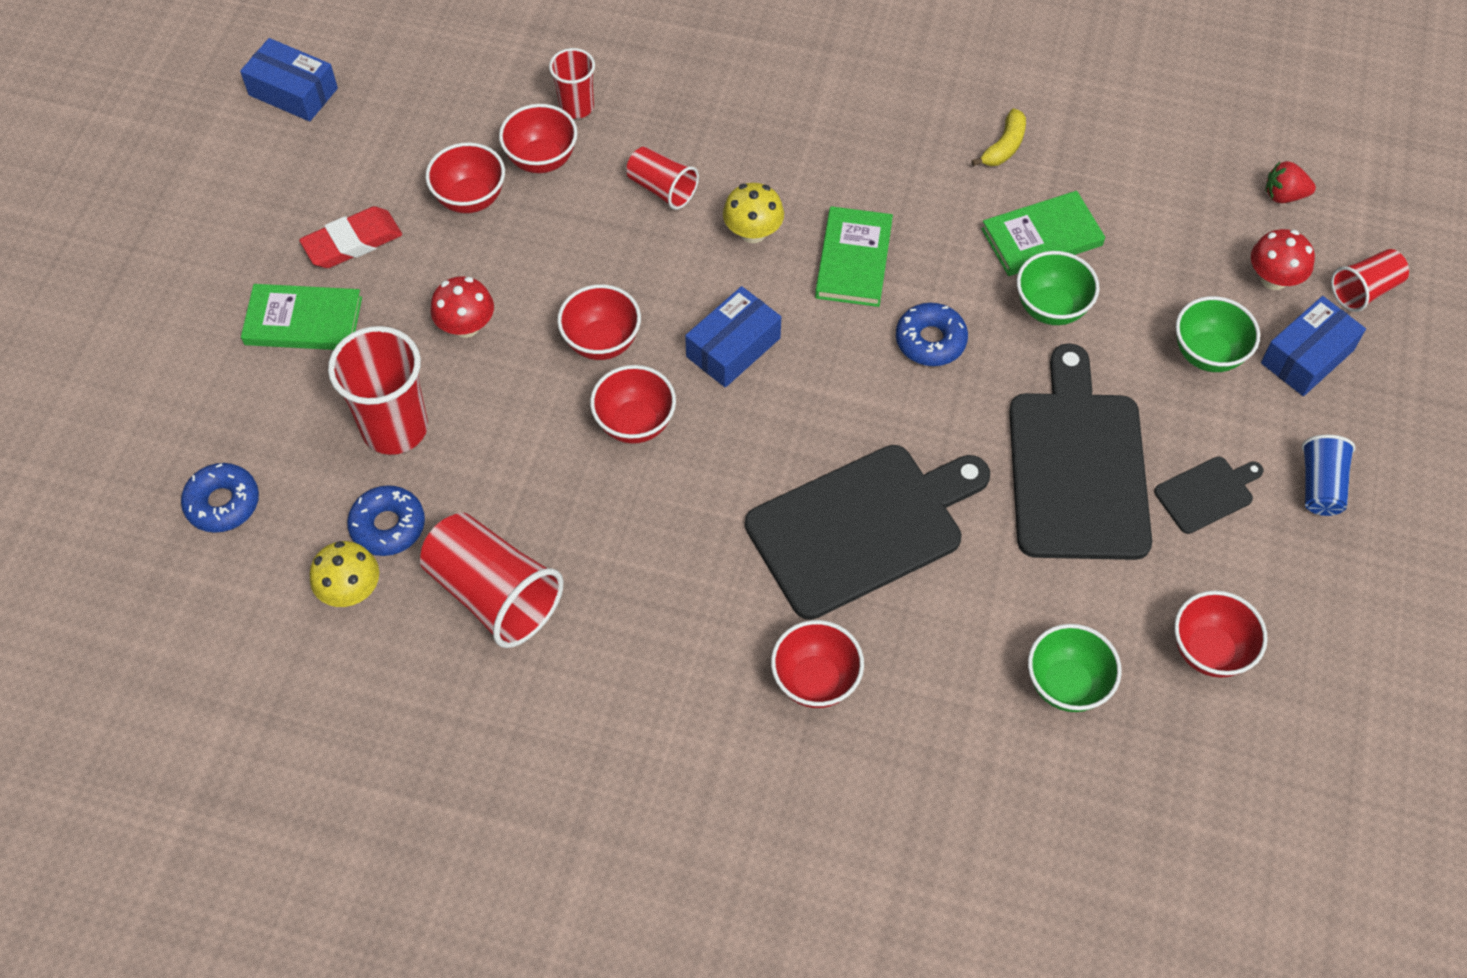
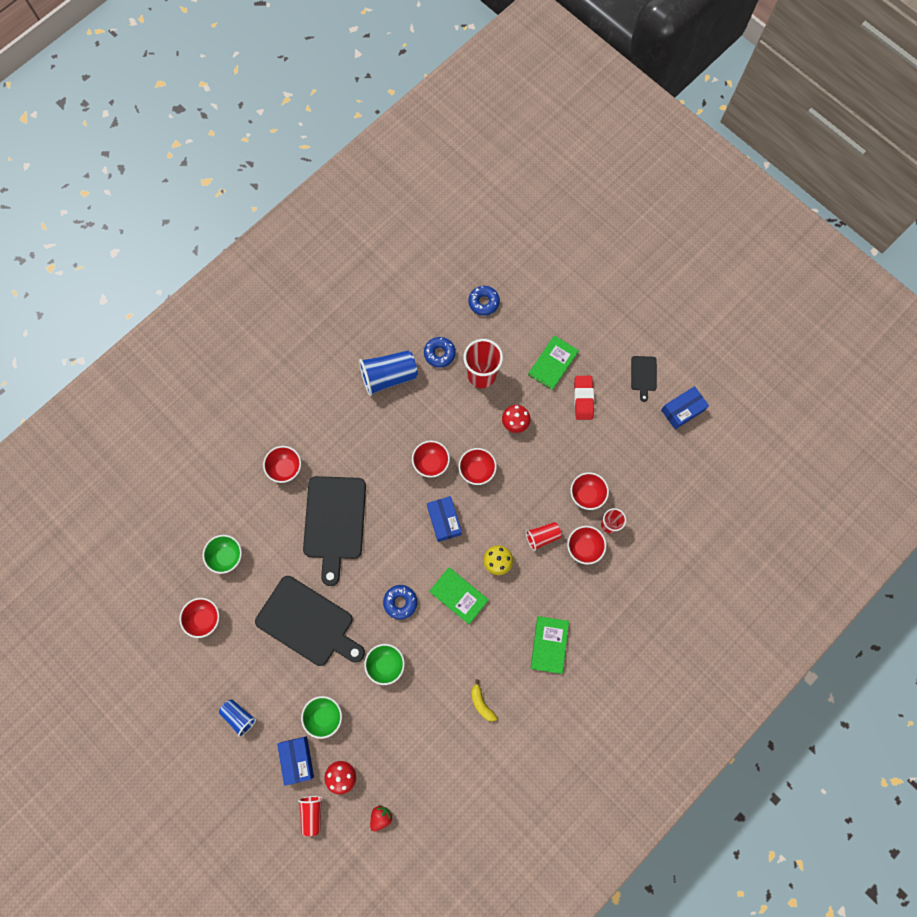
camera: 120 degrees right, 15 degrees up
(351, 590) = (420, 330): yellow mushroom -> none
(470, 199) = (581, 455): red bowl -> red bowl (584, 547)
(493, 594) = (389, 376): red cup -> blue cup
(1041, 237) = (423, 686): green book -> green book (549, 645)
(1207, 493) = (265, 667): black cutting board -> black cutting board (643, 375)

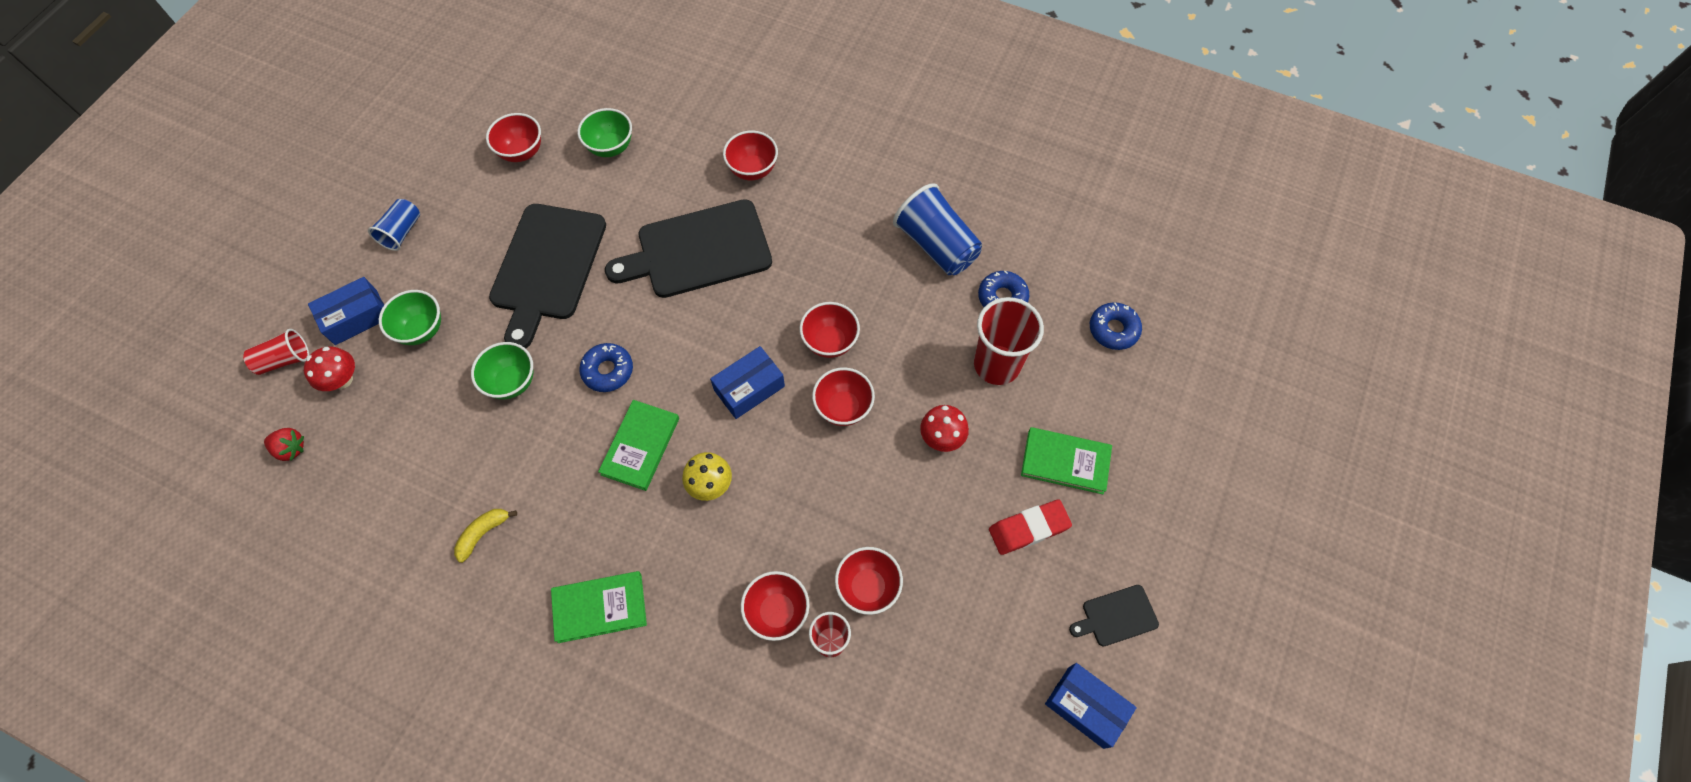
camera: 70 degrees right, 10 degrees down
(542, 536) = (773, 539): red cup -> none

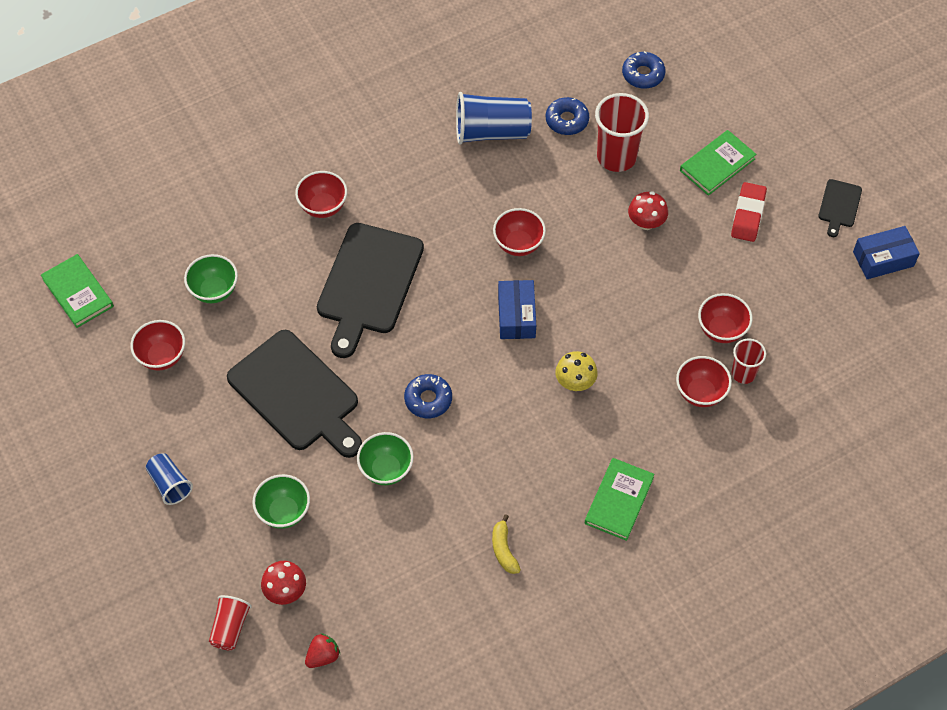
camera: 55 degrees left, 5 degrees down
(356, 317) = (231, 556): blue box -> none
(640, 446) = (510, 410): green book -> green book (78, 293)
(843, 408) = (578, 267): red bowl -> none

